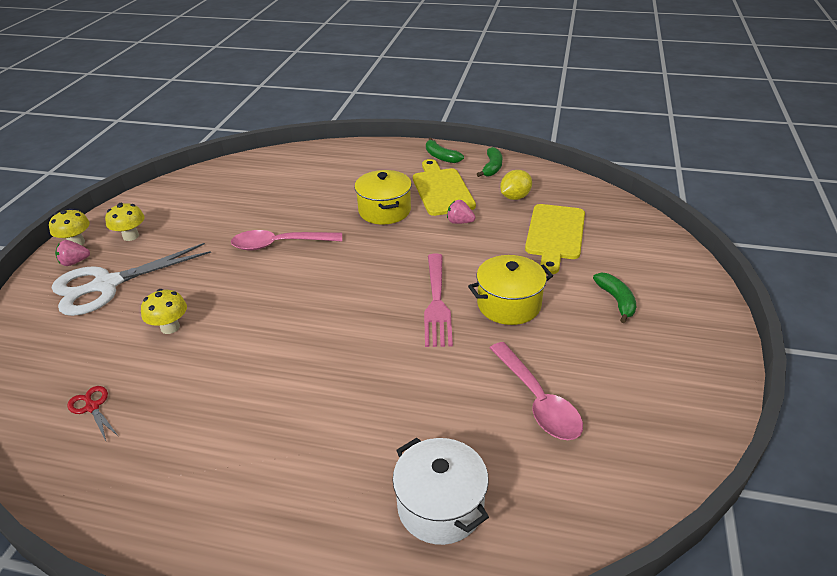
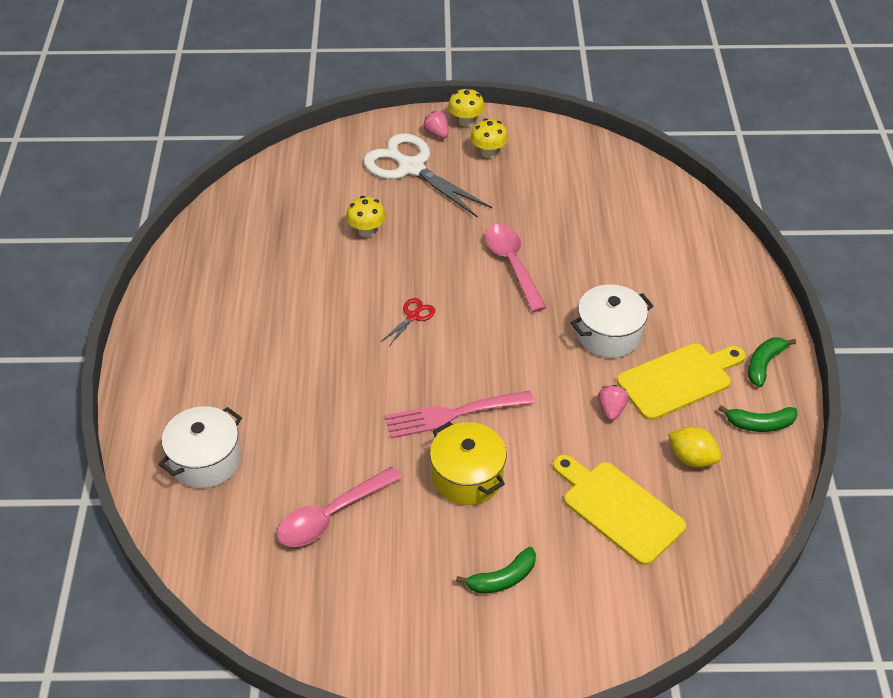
camera: 75 degrees right, 10 degrees up
(92, 407) = (268, 222): red scissors -> red scissors (413, 316)
(384, 211) = (609, 335): yellow pot -> white pot
(555, 234) = (618, 509): yellow cutting board -> yellow cutting board turned 45 degrees clockwise

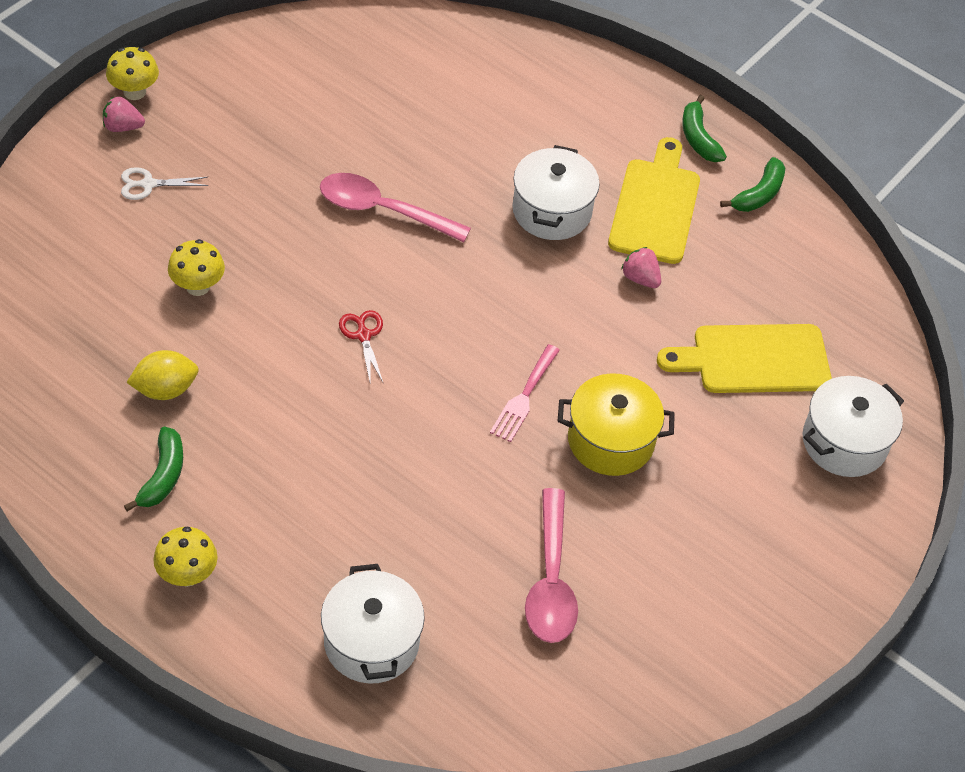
camera: 55 degrees left, 5 degrees up
(411, 168) = (148, 184): white scissors -> white scissors, size x0.42
(452, 414) = (524, 397): pink fork -> pink fork, size x0.66
(488, 152) = (204, 110): yellow mushroom -> yellow mushroom (187, 574)
(502, 578) = (749, 499): green banana -> green banana (163, 476)
(609, 603) = (844, 442): none -> white pot
(692, 458) = (749, 267): yellow lemon -> yellow lemon (165, 389)

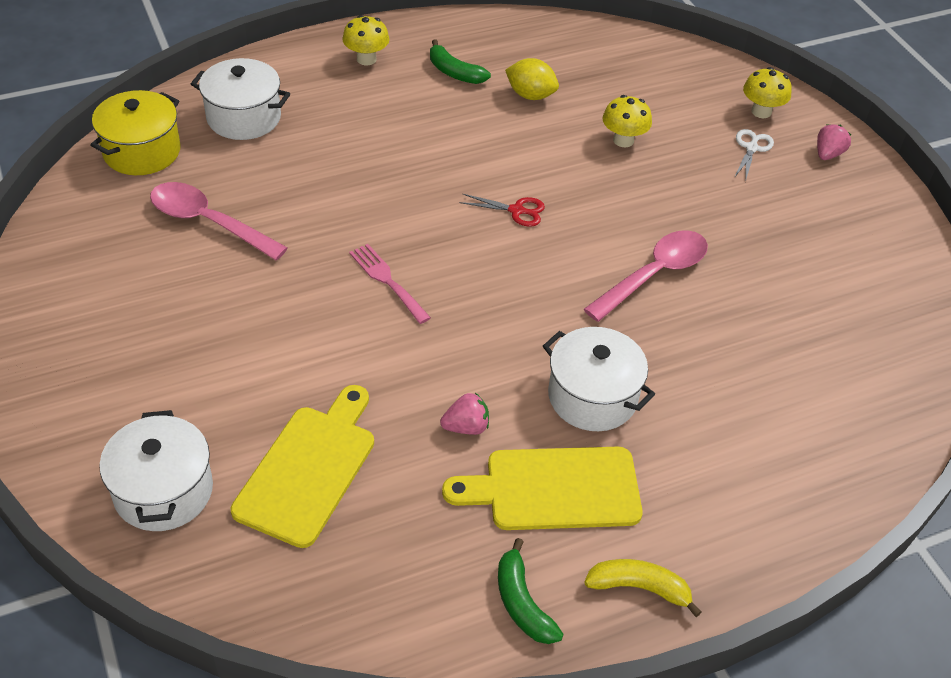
camera: 120 degrees right, 5 degrees down
(134, 92) = (871, 173): yellow mushroom -> yellow mushroom (761, 112)
(165, 389) = (530, 95): yellow lemon -> yellow lemon turned 75 degrees counterclockwise
(610, 440) = (302, 316): yellow pot -> yellow pot (142, 151)
(655, 206) = (554, 489): yellow cutting board -> yellow cutting board turned 135 degrees clockwise
(698, 138) = (639, 588): green banana -> yellow banana

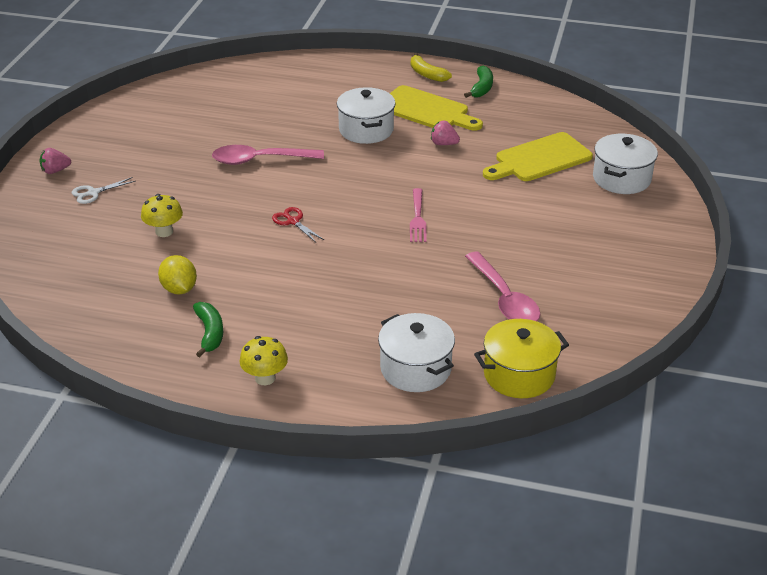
camera: 140 degrees left, 10 degrees down
(761, 112) = (46, 209): yellow mushroom -> none

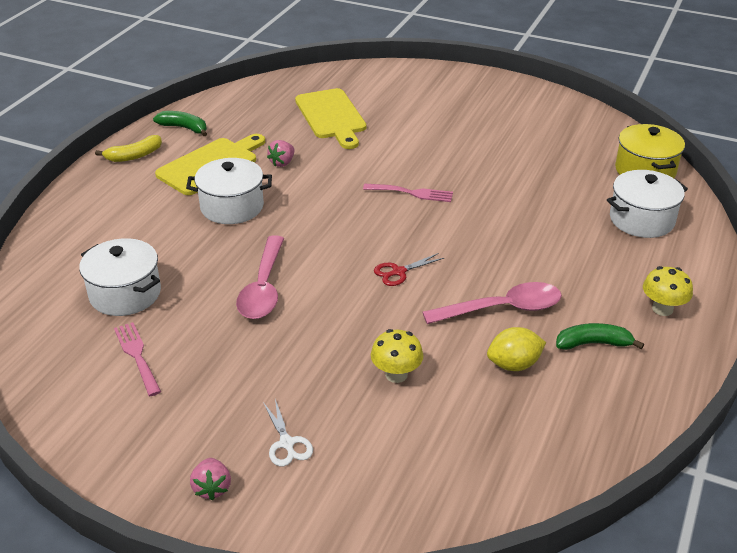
camera: 80 degrees left, 0 degrees up
(177, 122) = (137, 355): none -> pink fork
(504, 299) = (544, 163): pink spoon -> pink spoon (502, 309)
(621, 179) = (377, 84): white pot -> white pot (125, 294)

